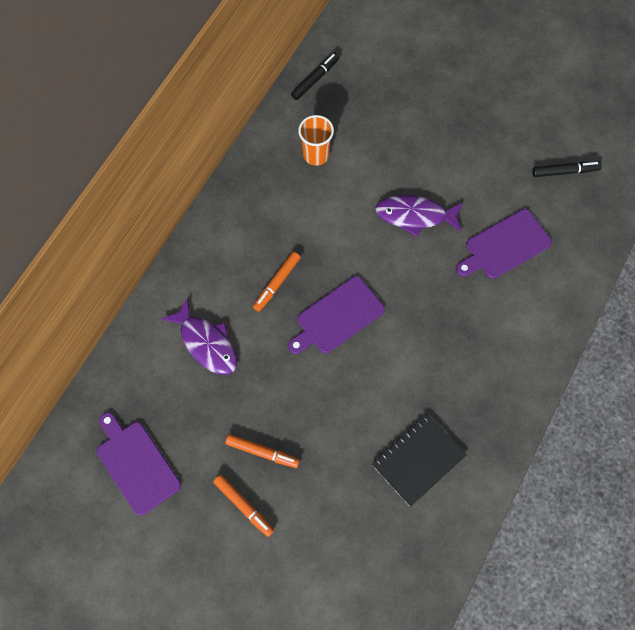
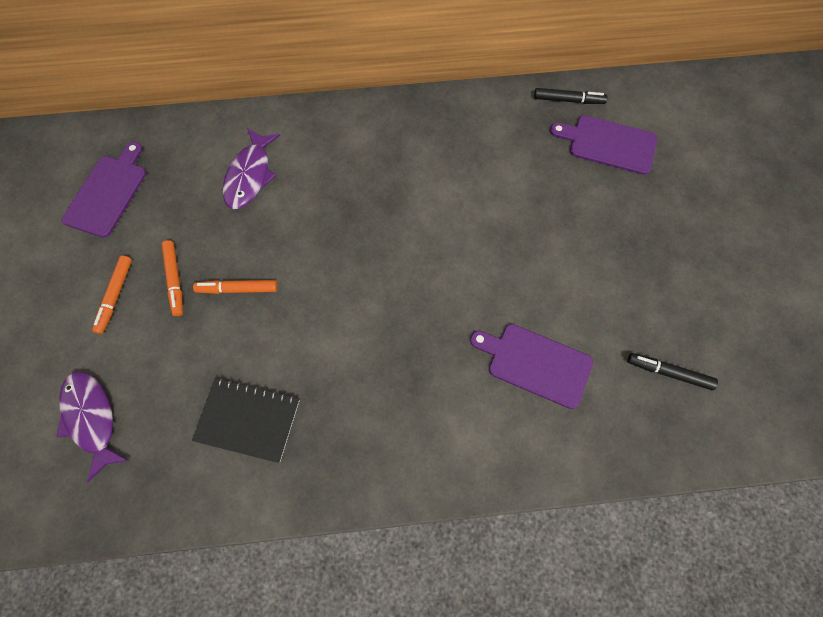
camera: 55 degrees right, 0 degrees up
(277, 283) = (344, 193): orange marker -> orange marker (237, 289)
(316, 155) = (494, 146): orange cup -> none
(337, 317) = (347, 260): purple cutting board -> purple cutting board (608, 144)
(415, 216) = (501, 262): purple fish -> purple fish (92, 419)
(565, 171) = (669, 373): black marker -> black marker turned 150 degrees clockwise

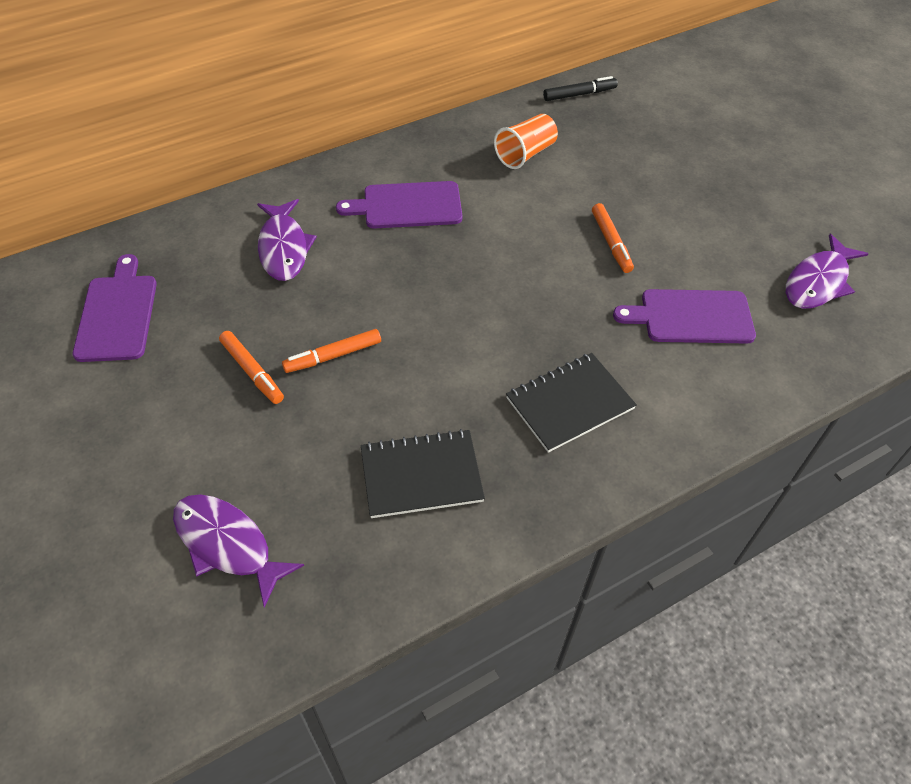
camera: 25 degrees left, 15 degrees down
(115, 296) = (186, 411): orange marker -> orange marker (611, 242)
(390, 404) = (569, 403): none -> black notebook
(486, 148) = (525, 154): none -> orange cup
(608, 144) = (640, 118): purple cutting board -> purple cutting board (407, 206)
(669, 373) = (818, 282): black marker -> purple fish

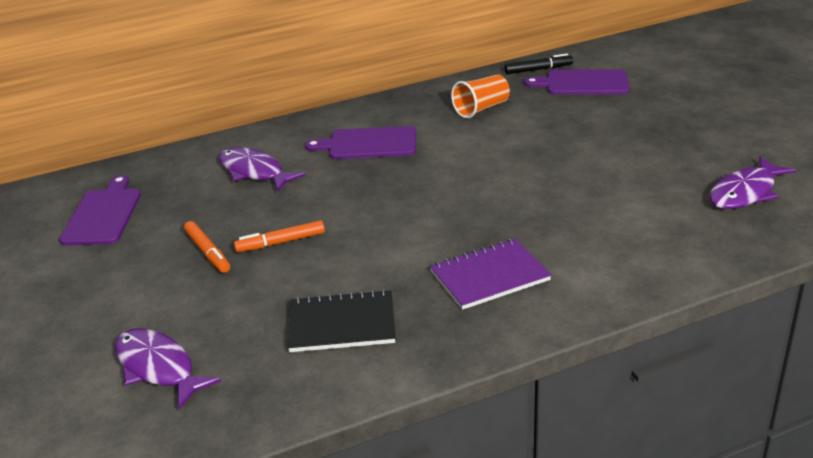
camera: 10 degrees right, 20 degrees down
(284, 248) = (254, 172): purple fish -> purple fish turned 135 degrees clockwise
(569, 403) = (489, 276): black notebook -> purple notebook
(611, 242) = (549, 166): orange marker -> none
(691, 317) = (617, 217): purple cutting board -> purple cutting board (583, 83)

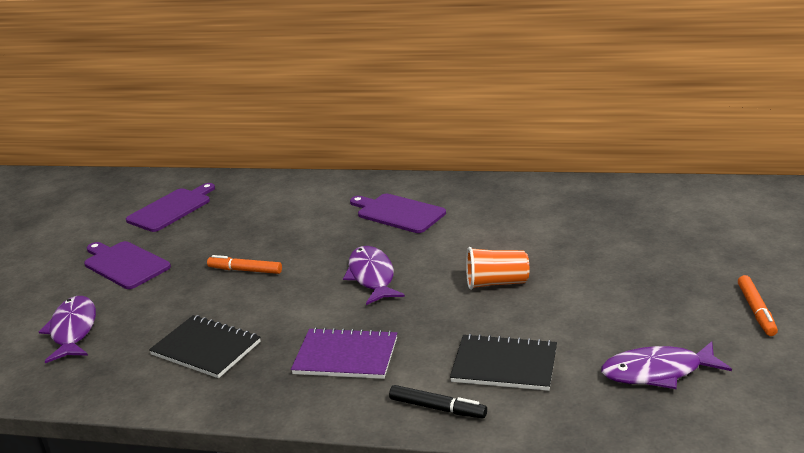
camera: 35 degrees right, 5 degrees down
(208, 252) = (195, 260): orange marker -> orange marker (756, 311)
(254, 172) = (295, 209): purple fish -> purple fish (372, 277)
(481, 109) = (522, 211): orange cup -> orange cup (496, 283)
(538, 69) = (618, 189): black marker -> black marker (437, 408)
(583, 83) = (643, 214): purple cutting board -> purple cutting board (125, 264)
(631, 231) = (504, 365): none -> black notebook

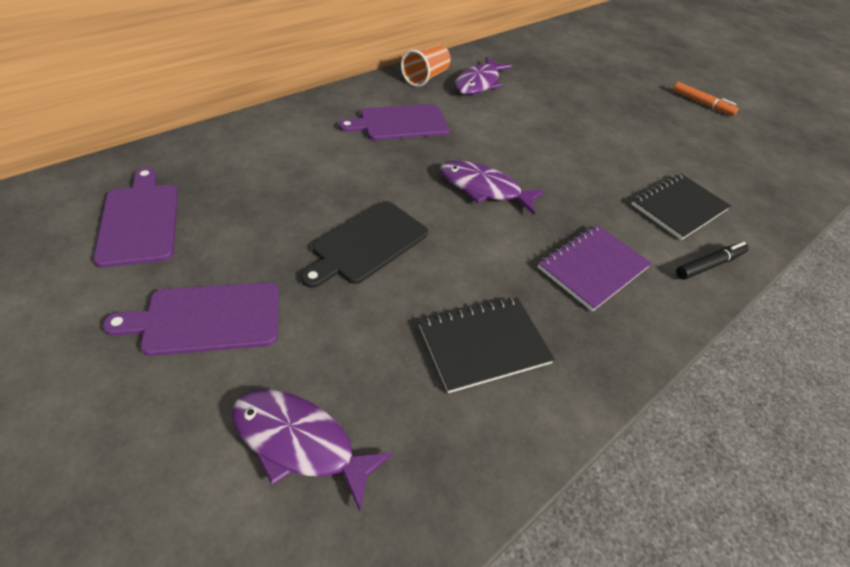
camera: 60 degrees left, 20 degrees up
(245, 270) = (367, 243): orange marker -> black cutting board
(496, 283) = (568, 150): orange cup -> orange cup (425, 77)
(658, 372) = (737, 164): purple fish -> purple fish (479, 83)

